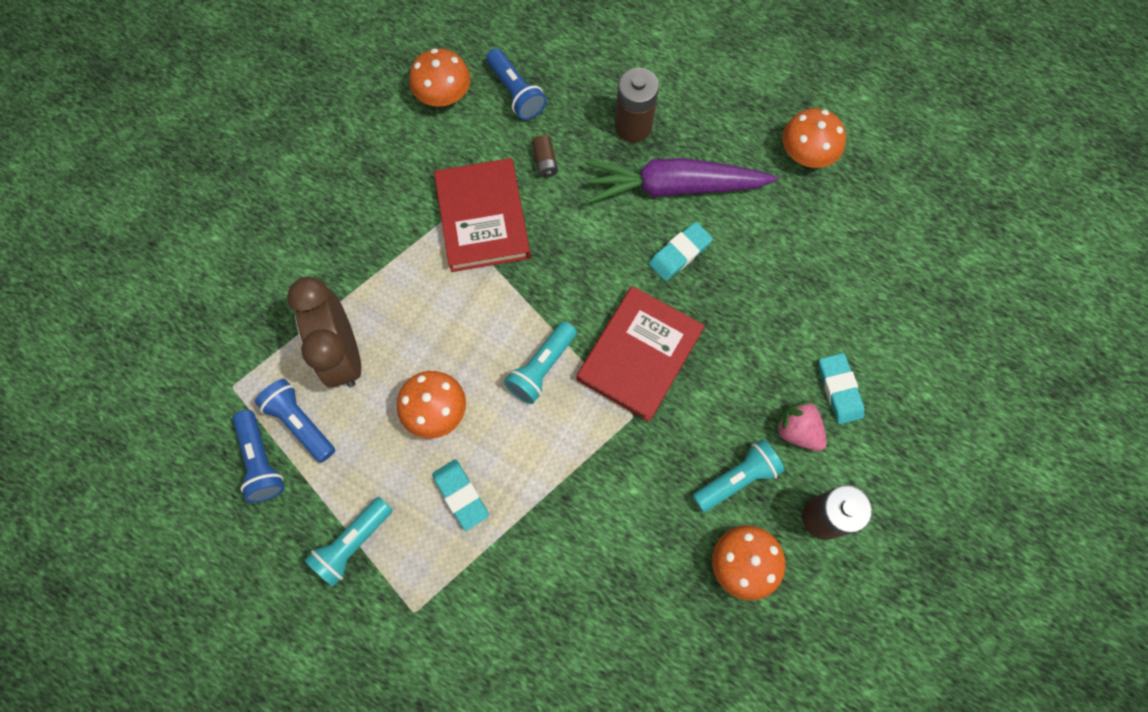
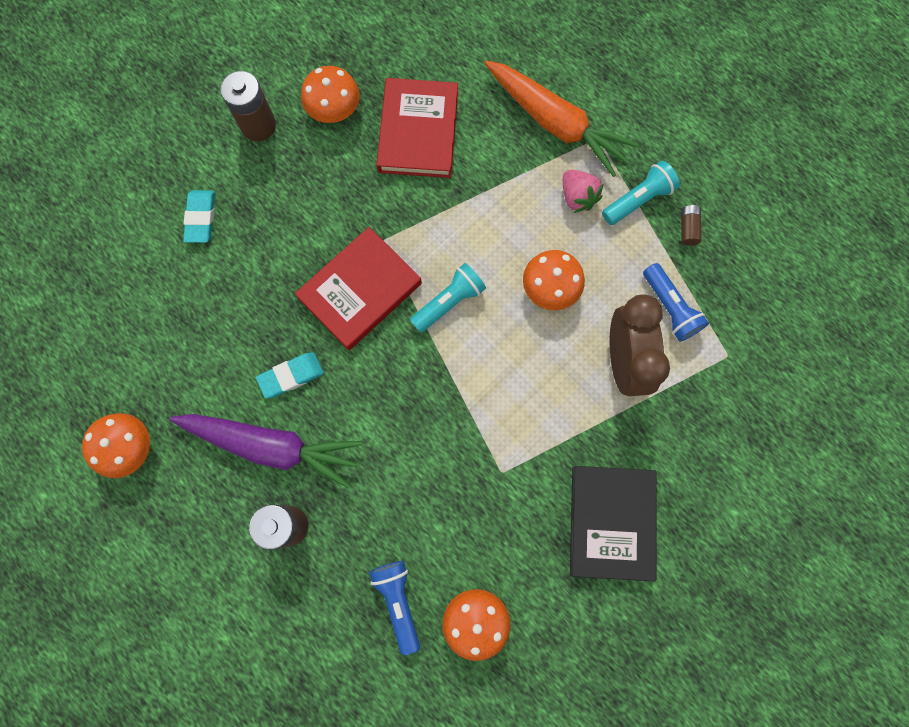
camera: 165 degrees left, 5 degrees up
(261, 461) = (707, 283): blue flashlight -> none
(333, 200) = (611, 522): none -> black book
(461, 495) = (543, 214): turquoise eraser -> none
(469, 619) = (556, 123): none -> orange carrot
(482, 218) = (467, 462): red book -> red book (418, 131)
(545, 161) = (390, 509): brown battery -> brown battery (688, 228)
(737, 478) = (314, 170): turquoise flashlight -> none
(797, 431) = (250, 194): pink strawberry -> pink strawberry (577, 197)

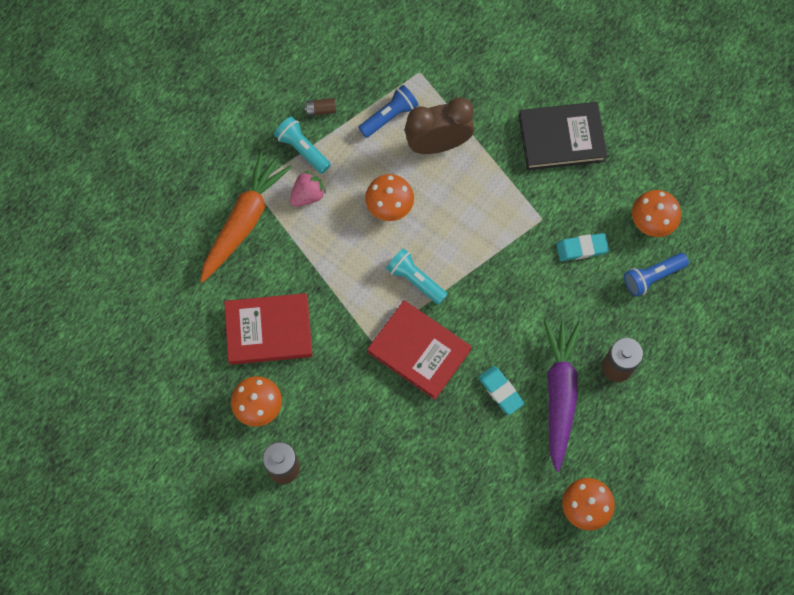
camera: 100 degrees left, 5 degrees down
(201, 218) = (378, 497): turquoise eraser -> turquoise eraser (581, 248)

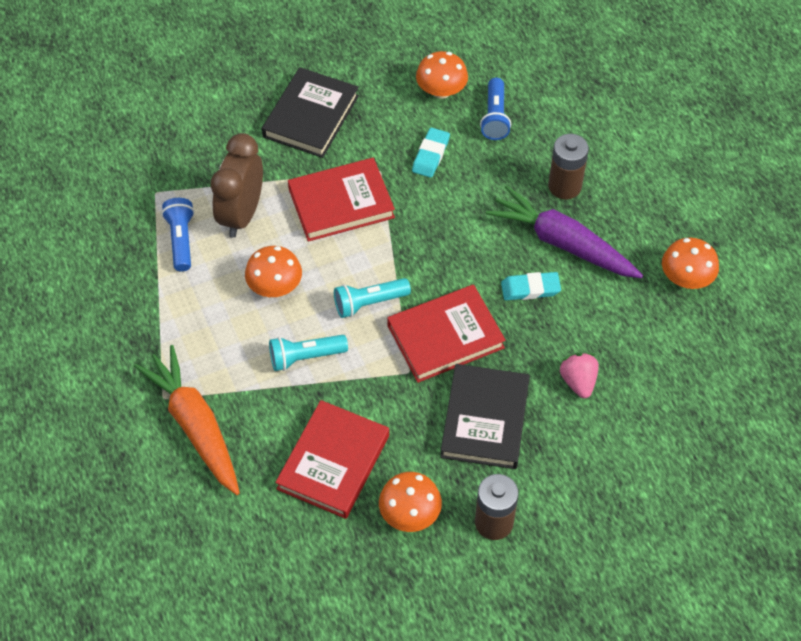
camera: 60 degrees left, 15 degrees down
(302, 149) = (157, 332): turquoise flashlight -> turquoise flashlight (305, 357)
(308, 195) = (211, 352): pink strawberry -> pink strawberry (578, 381)
(321, 110) = (127, 295): brown battery -> none
(364, 417) = (484, 419): none -> black book
(493, 208) = (341, 203): none -> red book

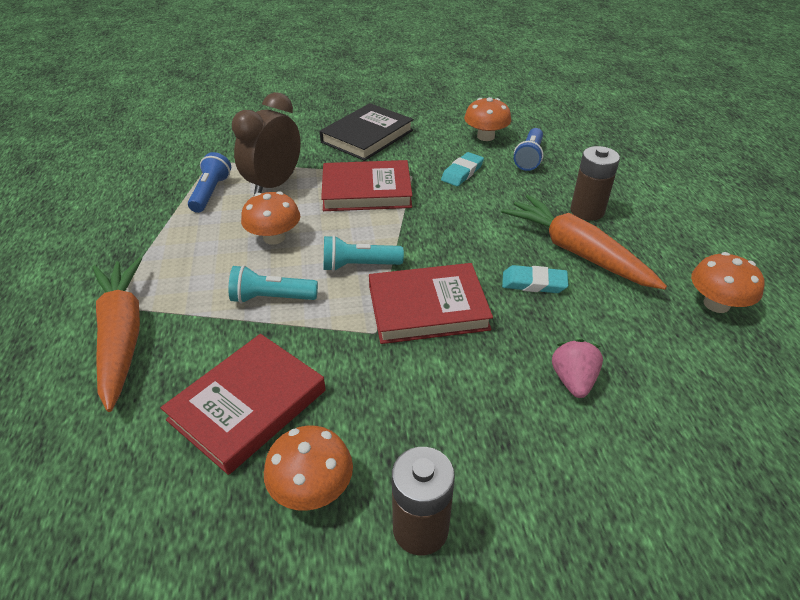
camera: 15 degrees right, 15 degrees down
(484, 419) = (446, 397): black book -> none
(562, 243) = (577, 252): purple carrot -> orange carrot

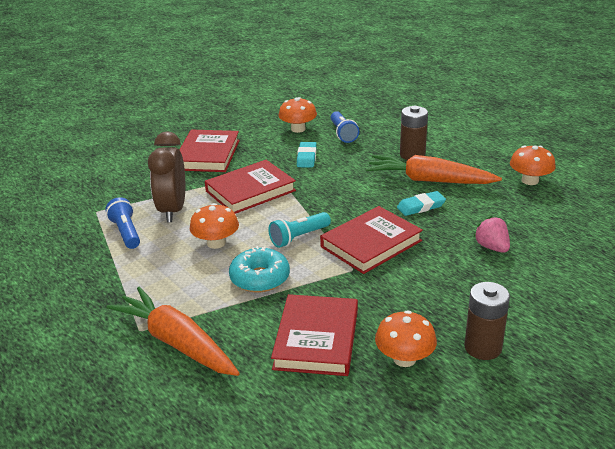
camera: 30 degrees left, 10 degrees down
(271, 298) = (260, 278): turquoise flashlight -> turquoise donut
(367, 136) = (208, 155): black book -> red book

